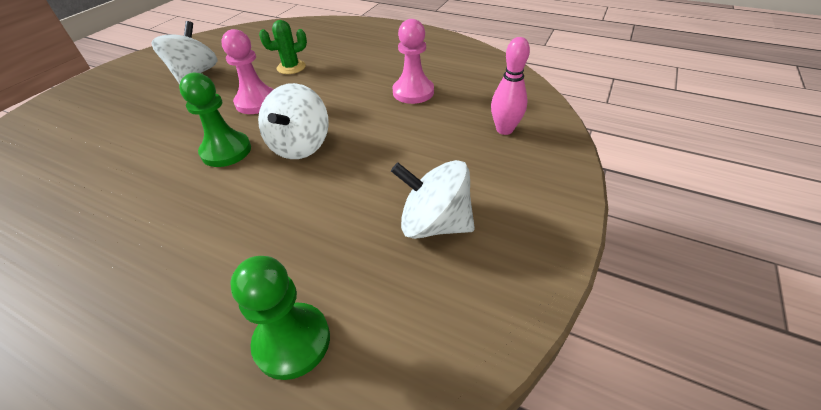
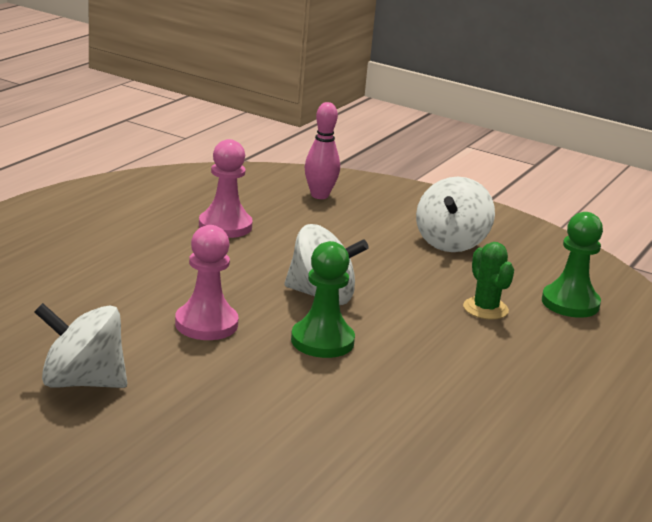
camera: 90 degrees left, 20 degrees down
(291, 67) = (106, 299): green cactus -> green cactus (485, 309)

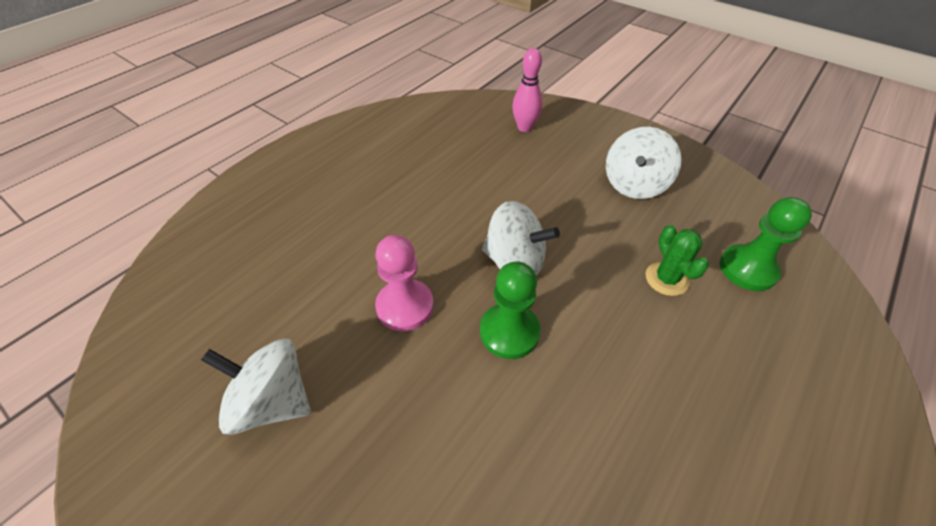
camera: 10 degrees right, 25 degrees up
(225, 226) = (442, 168): pink pawn -> none

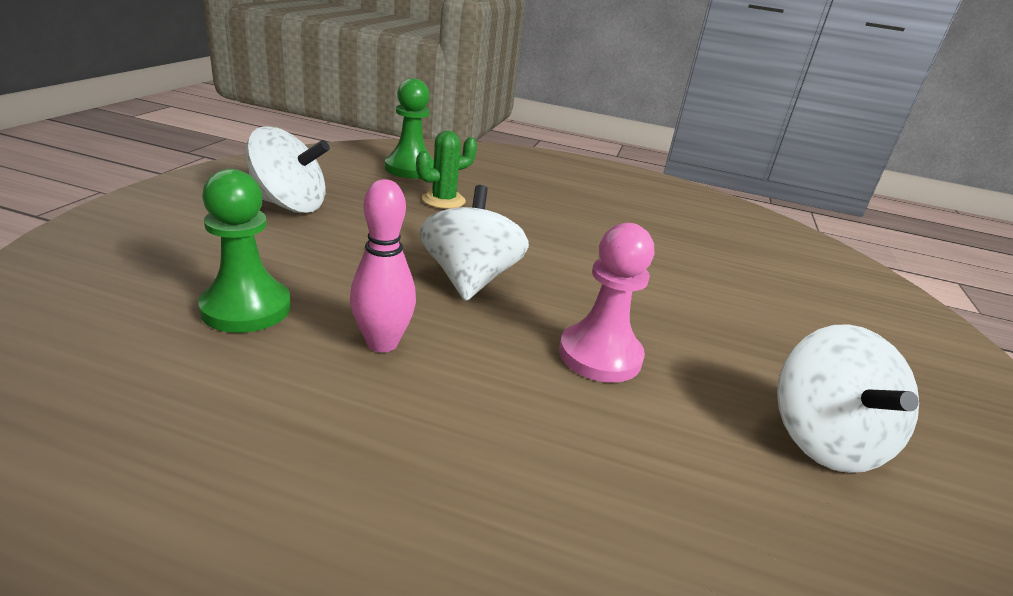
camera: 115 degrees left, 20 degrees down
(509, 332) = (572, 278): green pawn -> green pawn (246, 308)
(524, 127) = (118, 286): pink bowling pin -> pink bowling pin (382, 343)

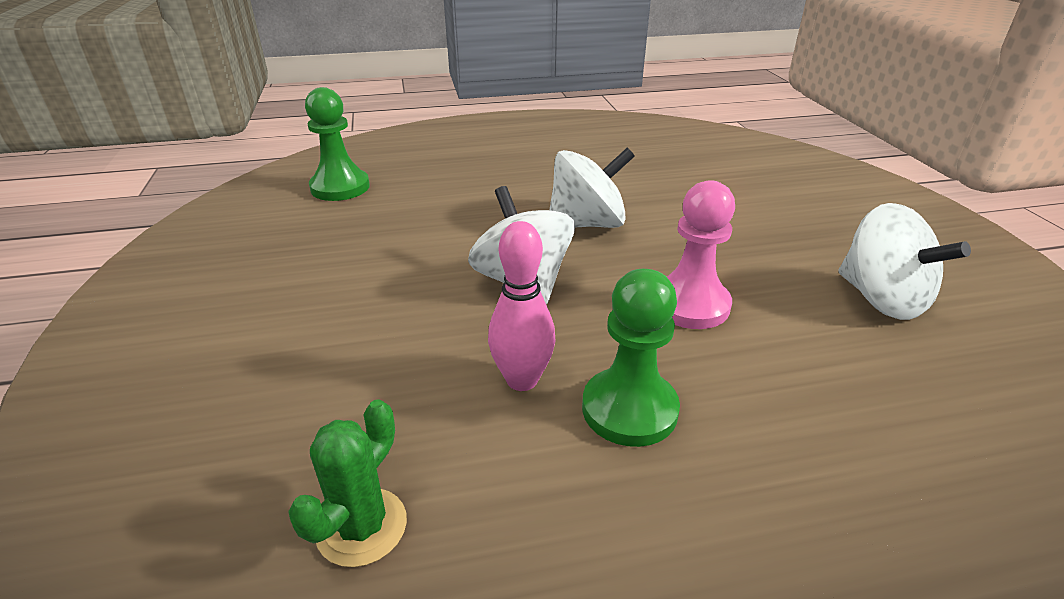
camera: 25 degrees left, 5 degrees up
(246, 308) = (361, 409): green pawn -> green pawn (629, 409)
(289, 205) = (267, 278): white spinning top -> white spinning top (587, 224)
(443, 200) = (410, 210): green cactus -> green cactus (362, 527)

